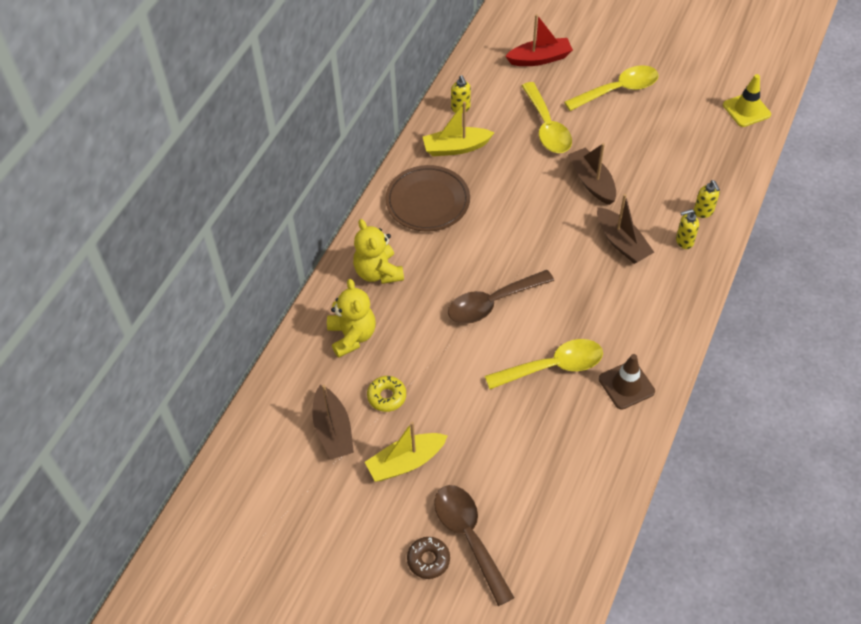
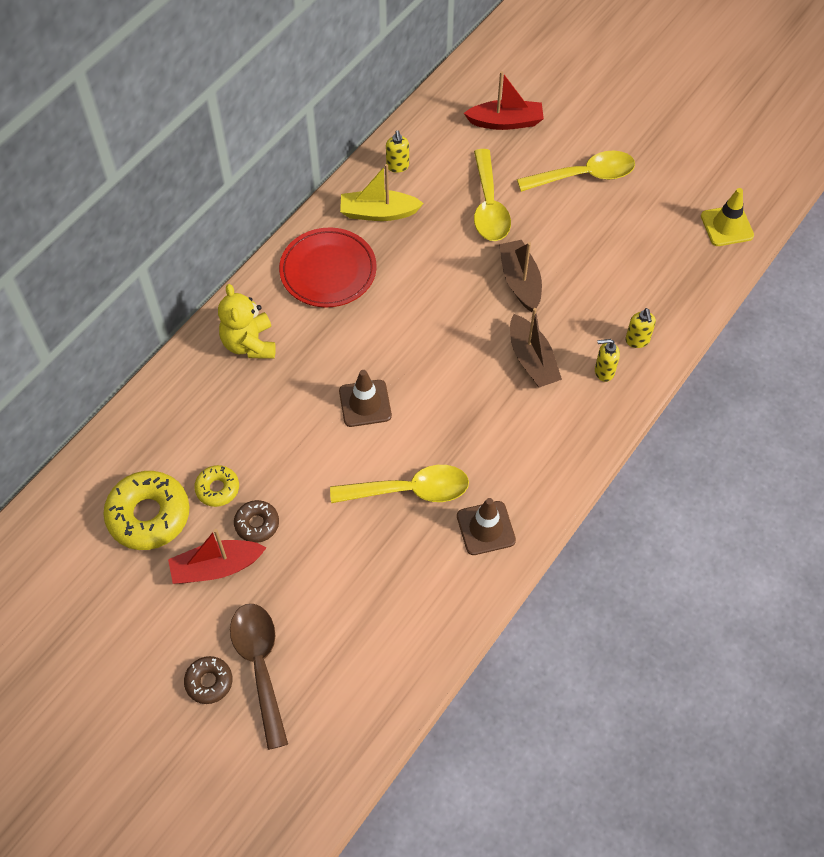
camera: 10 degrees right, 5 degrees up
(333, 430) = (149, 515): brown boat -> yellow donut
(352, 336) = (200, 412): yellow teddy bear -> none
(406, 462) = (216, 567): yellow boat -> red boat
(427, 201) = (328, 271): brown plate -> red plate
(430, 419) = (257, 524): none -> brown donut
(492, 303) = (365, 403): brown spoon -> brown traffic cone

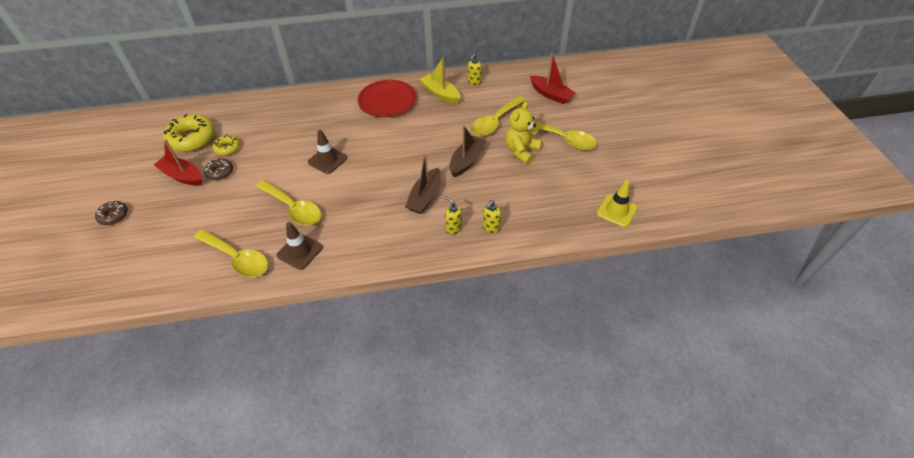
camera: 45 degrees right, 10 degrees down
(249, 344) = (318, 106): yellow teddy bear -> yellow teddy bear (521, 151)
(260, 665) = (137, 226): brown spoon -> none
(431, 593) = (237, 258): none -> yellow spoon

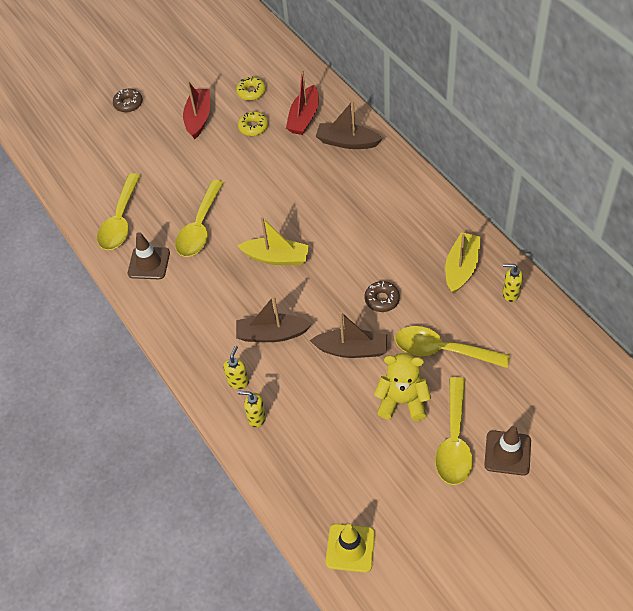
camera: 70 degrees right, 5 degrees up
(192, 139) = (251, 92): yellow donut -> yellow donut, size x0.53
(220, 172) = (218, 142): brown donut -> brown donut (382, 299)
(293, 107) = (347, 142): none -> brown boat
(327, 160) = (281, 218): brown traffic cone -> brown traffic cone (507, 453)
(360, 174) = (276, 257): none -> yellow boat
(387, 101) = (412, 221): red plate -> none
(551, 94) = (543, 395): red boat -> red boat (304, 117)

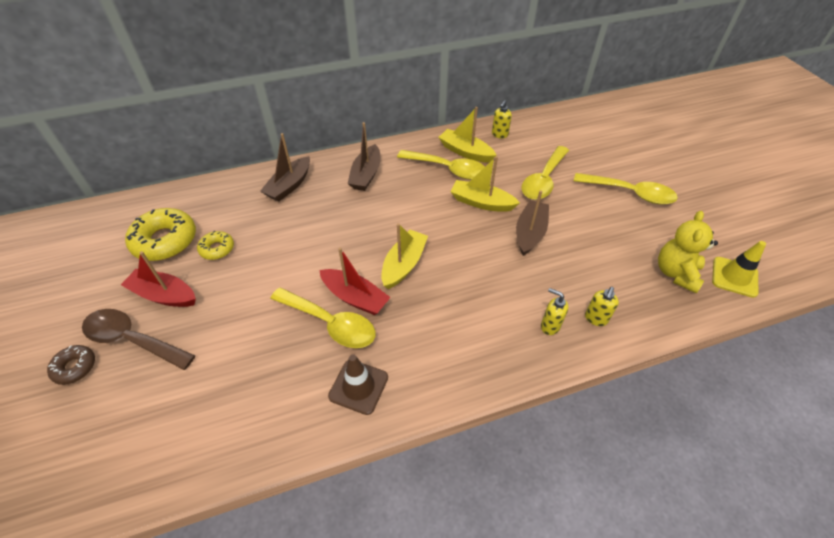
camera: 80 degrees left, 5 degrees down
(120, 221) = (273, 410): yellow spoon -> yellow spoon (448, 169)
(156, 121) = (132, 340): none -> brown spoon
(251, 92) = (165, 241): yellow donut -> yellow donut, size x1.87
(272, 334) = (497, 287): brown boat -> brown boat (366, 175)
(304, 117) = (235, 208): red boat -> red boat (355, 297)
(382, 299) = (481, 202): brown donut -> yellow boat
(402, 401) = (589, 213): yellow teddy bear -> yellow teddy bear (676, 273)
(507, 453) = (642, 169): brown traffic cone -> none

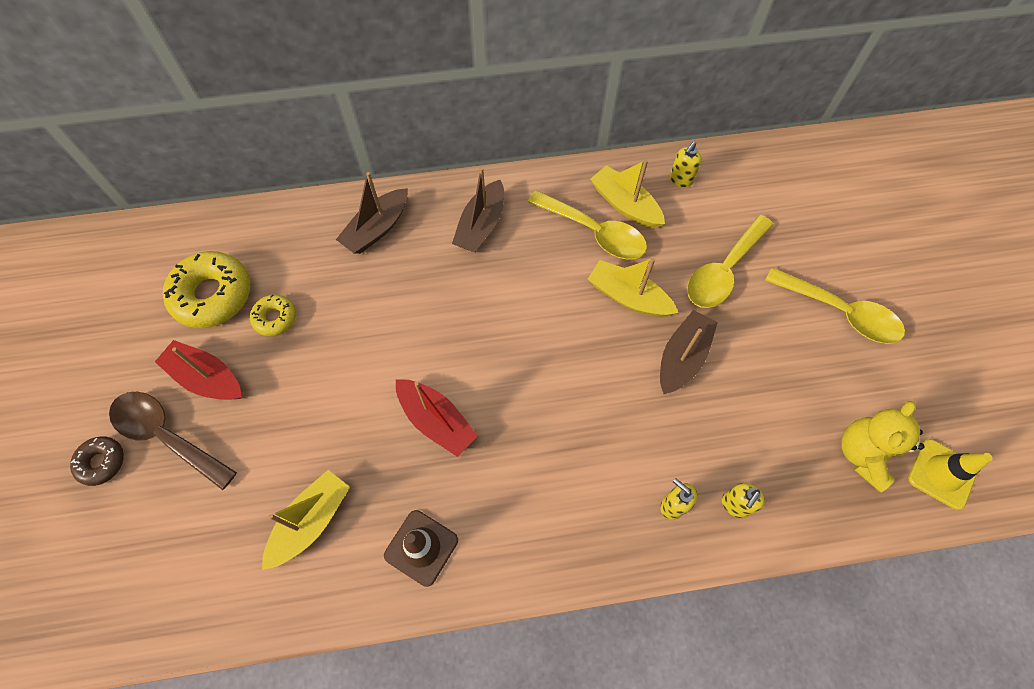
camera: 10 degrees right, 15 degrees up
(330, 323) = (401, 454): yellow spoon -> none
(404, 264) = (506, 381): yellow boat -> yellow boat (311, 521)

